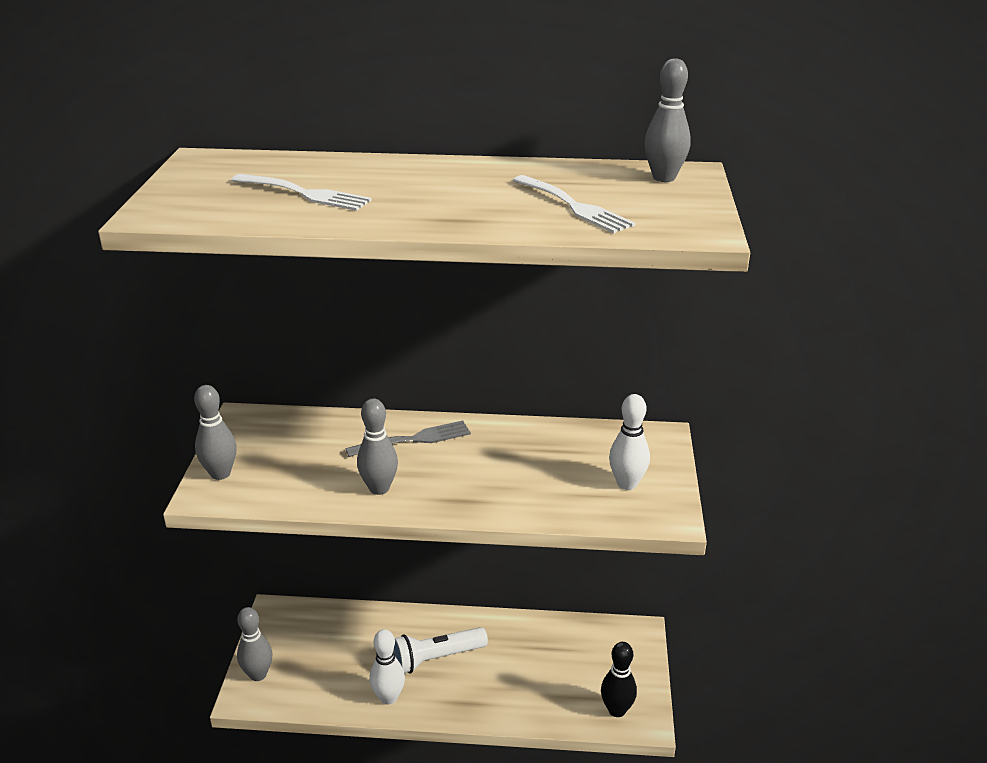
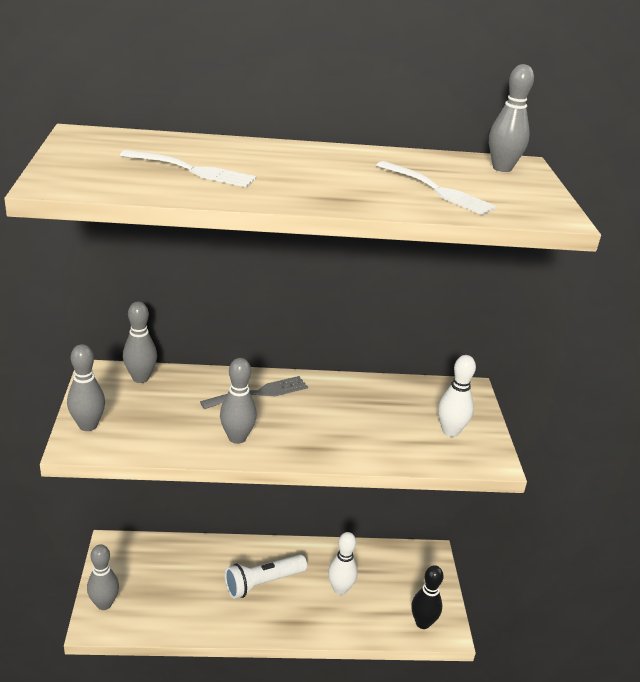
camera: 10 degrees left, 0 degrees up
(286, 423) = (140, 378): none -> grey bowling pin
(388, 697) = (225, 620): white bowling pin -> white bowling pin (340, 589)

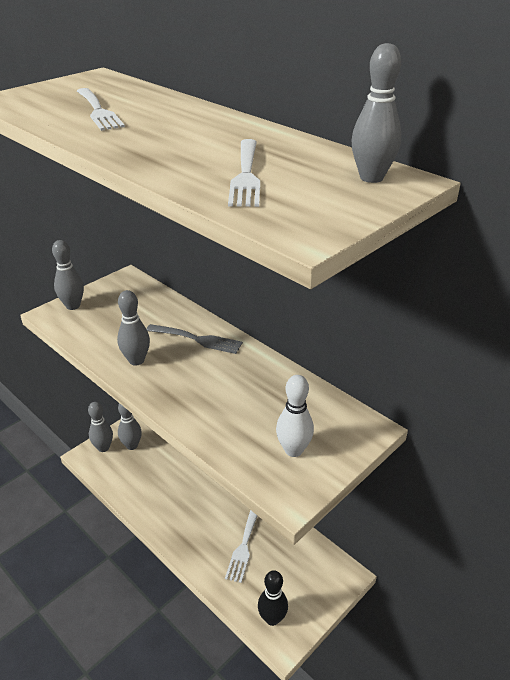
camera: 50 degrees right, 5 degrees up
(140, 378) = (143, 292): grey bowling pin -> grey bowling pin (132, 445)
(263, 583) = (200, 502): white flashlight -> none
(340, 589) = (244, 545): white bowling pin -> white fork

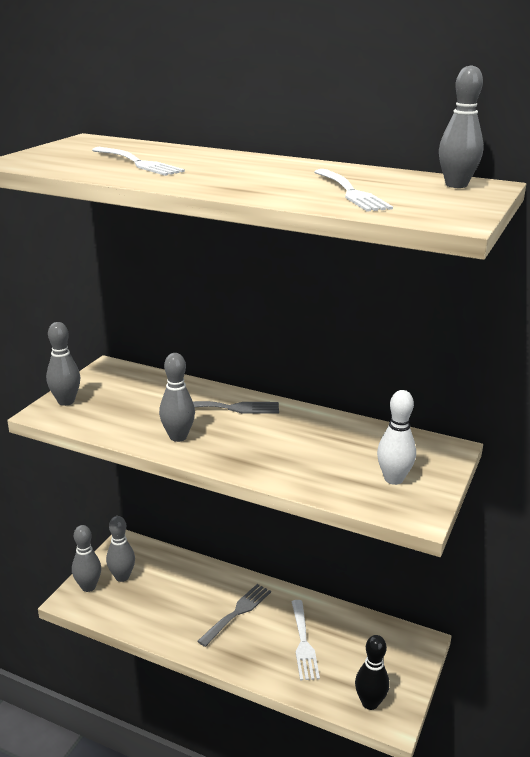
camera: 20 degrees left, 10 degrees down
(204, 502) = (237, 612): none -> grey fork

